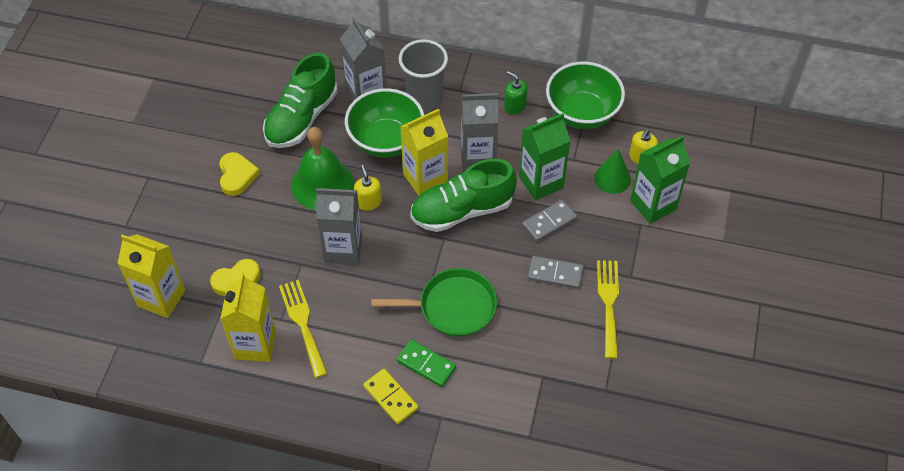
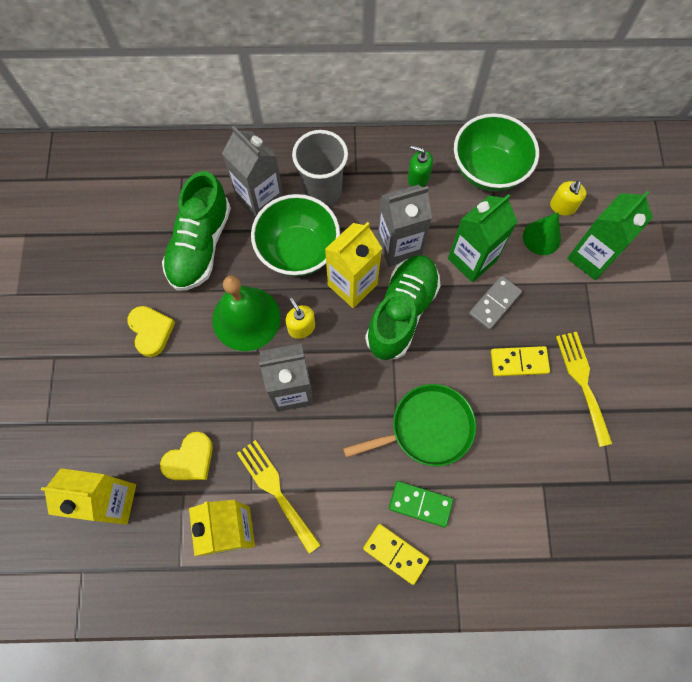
camera: 15 degrees left, 15 degrees up
(462, 210) = (401, 312): green shoe -> green shoe turned 150 degrees clockwise
(555, 274) = (519, 362): grey domino -> yellow domino

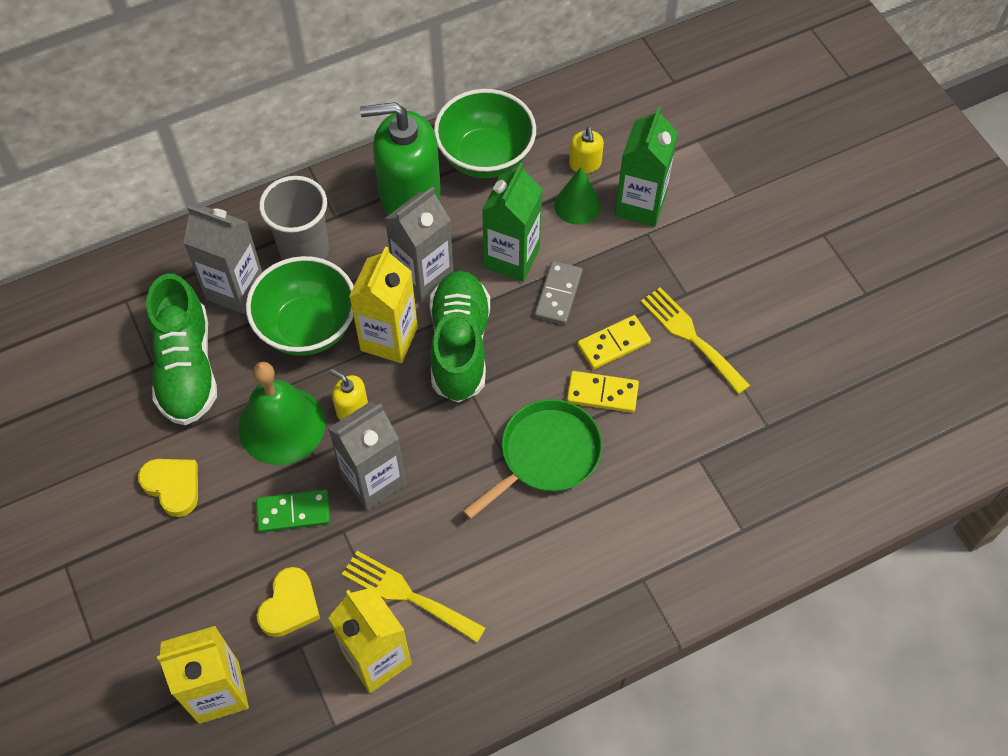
camera: 25 degrees left, 10 degrees down
(395, 553) = (573, 599): yellow domino -> yellow domino (602, 393)
(418, 178) = (409, 195): green soap dispenser -> green soap dispenser, size x2.30
(420, 504) = (576, 536): green domino -> green domino (293, 512)

